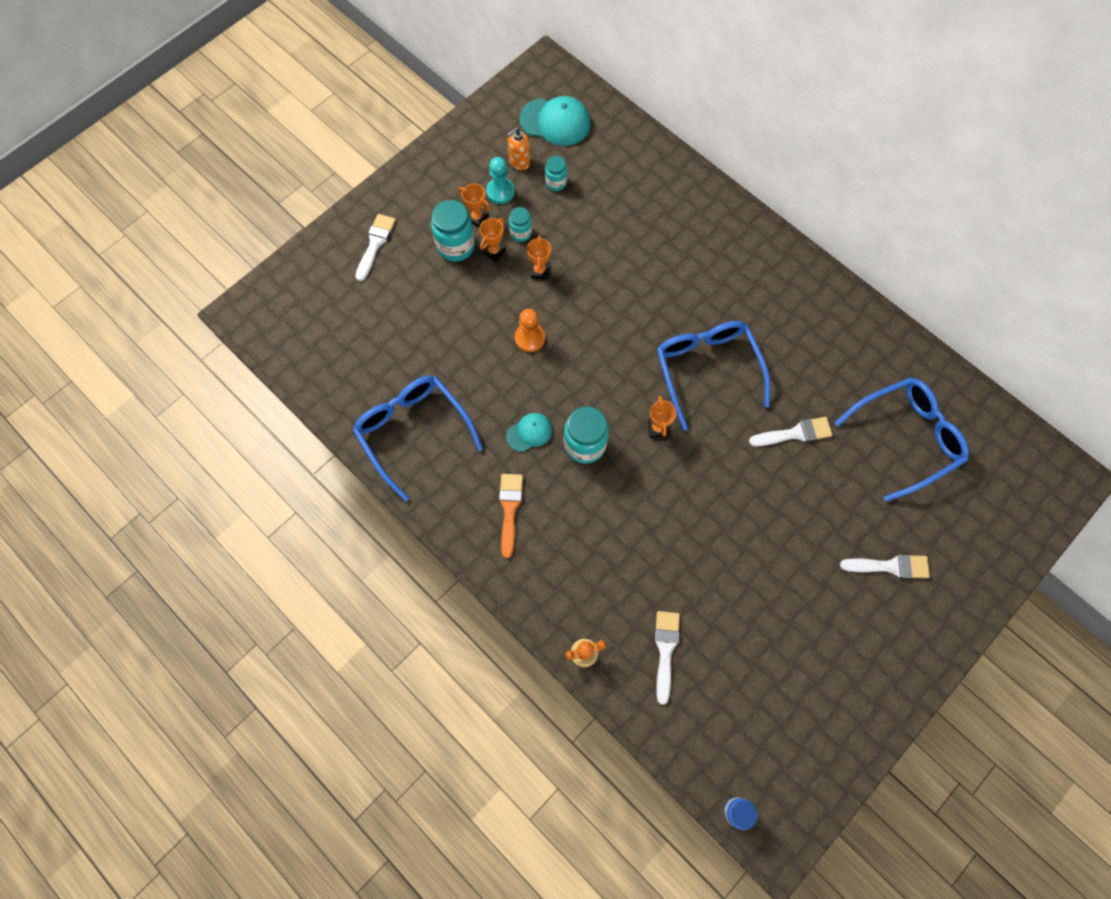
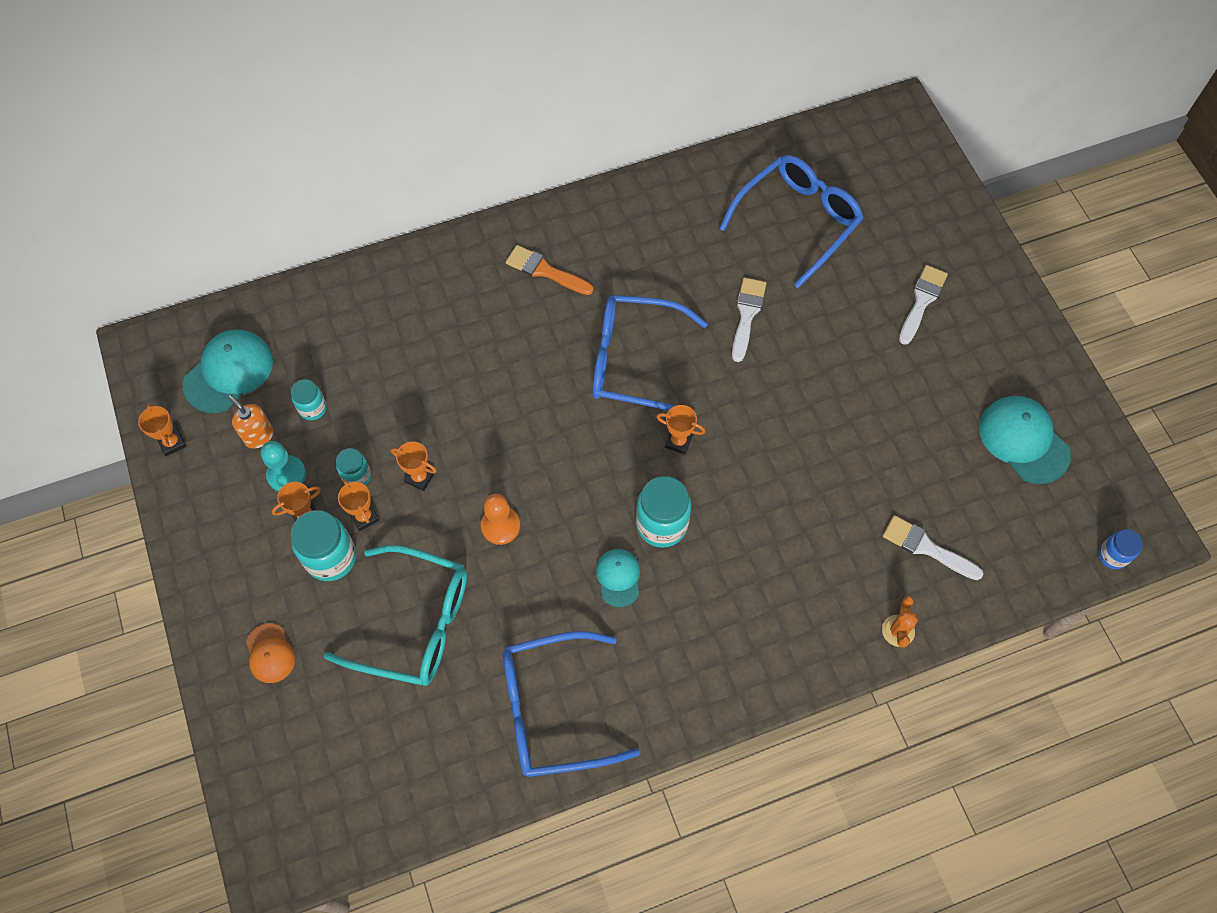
camera: 65 degrees left, 5 degrees down
(375, 244) = (270, 653): white brush -> orange cap
(434, 318) = (415, 623): none -> turquoise glasses
(489, 117) = (172, 443): none -> orange trophy
(510, 509) = (701, 639): orange brush -> orange brush (545, 271)
(519, 162) = (259, 436): orange soap dispenser -> orange soap dispenser turned 150 degrees clockwise
(804, 698) = (1023, 440): none -> turquoise cap
(906, 438) = (798, 221): blue glasses -> blue glasses turned 45 degrees clockwise

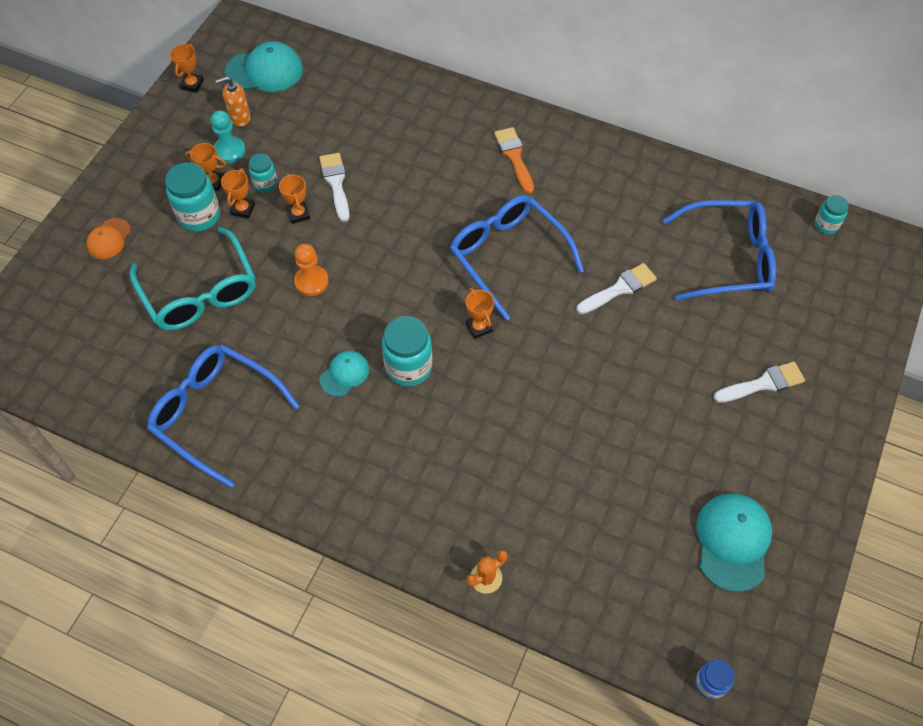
camera: 45 degrees right, 5 degrees down
(259, 436) = (240, 118): orange soap dispenser -> orange soap dispenser turned 105 degrees counterclockwise
(312, 408) = (285, 126): turquoise jar -> turquoise jar (826, 225)
(926, 547) = (571, 544): white brush -> white brush (336, 183)

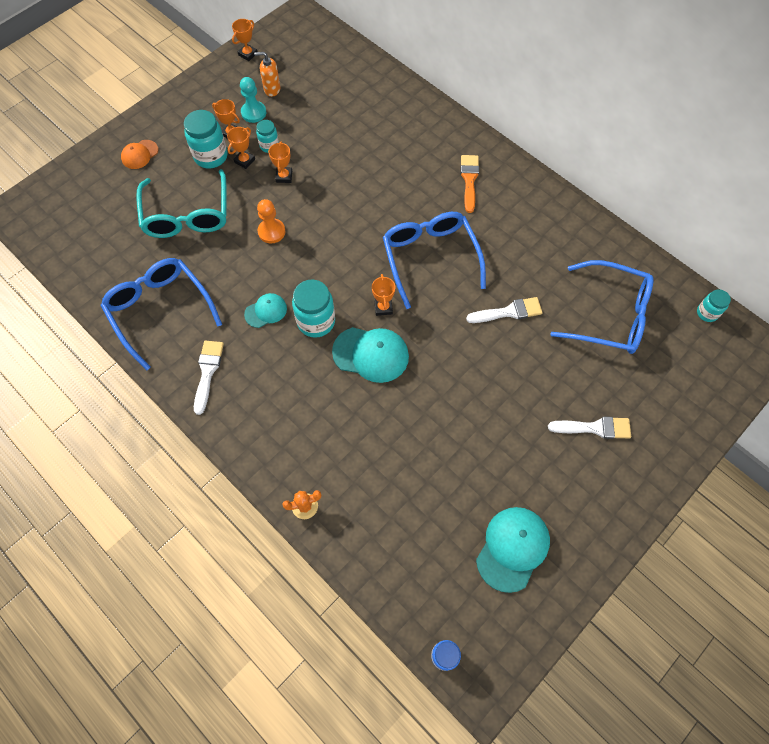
camera: 20 degrees right, 5 degrees up
(264, 71) = (305, 58): turquoise cap -> turquoise cap (371, 354)
(336, 183) = (322, 160): white brush -> white brush (207, 372)

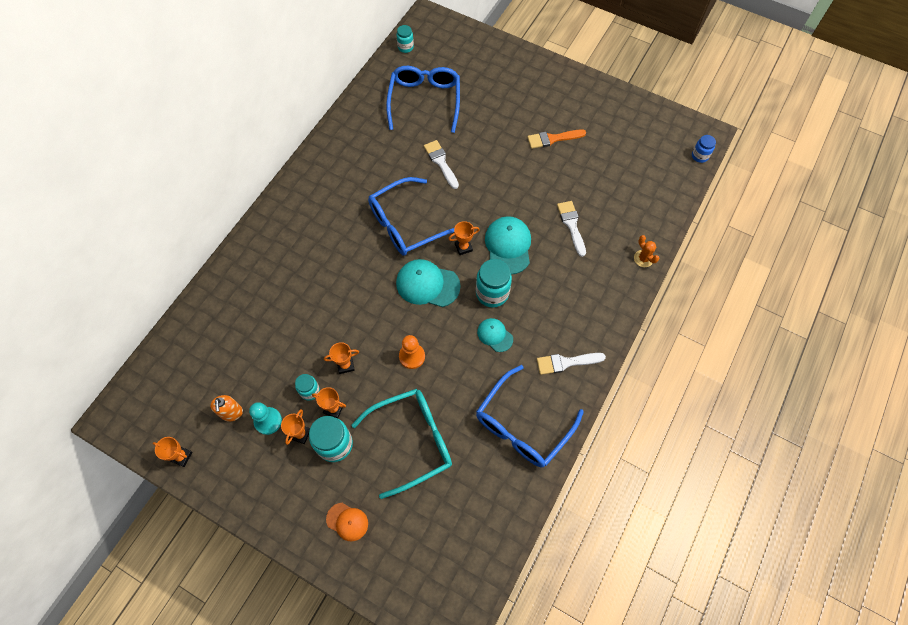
camera: 105 degrees left, 0 degrees up
(469, 180) = (316, 211): orange brush -> orange brush (552, 139)
(512, 548) = (618, 132): turquoise cap -> turquoise cap (427, 284)
(594, 428) = (517, 99): white brush -> white brush (571, 225)

